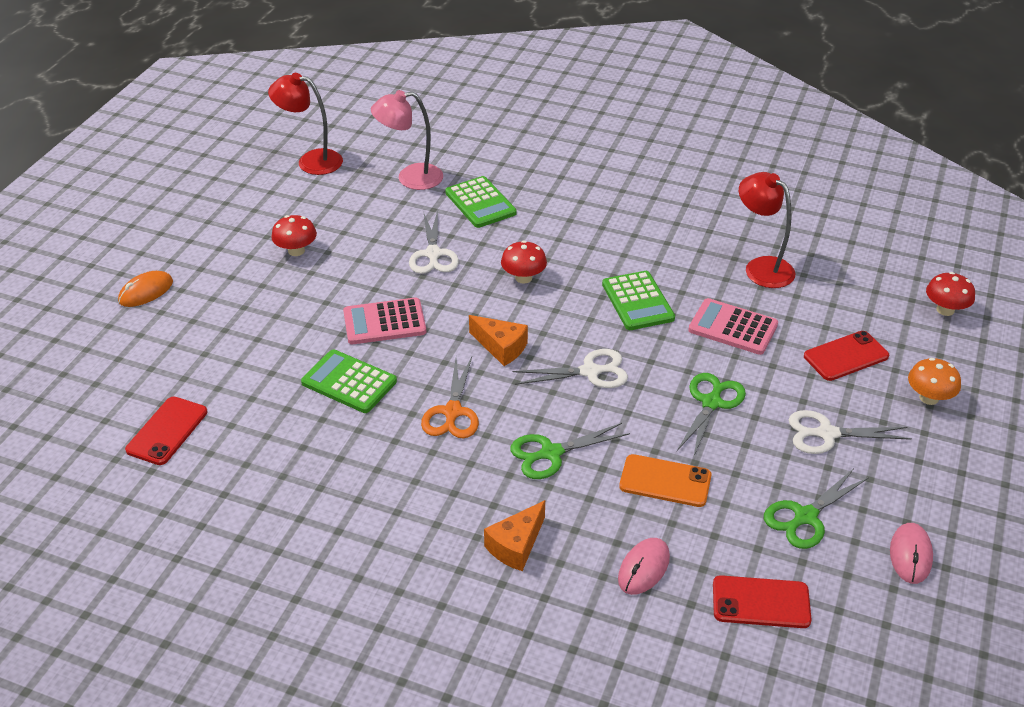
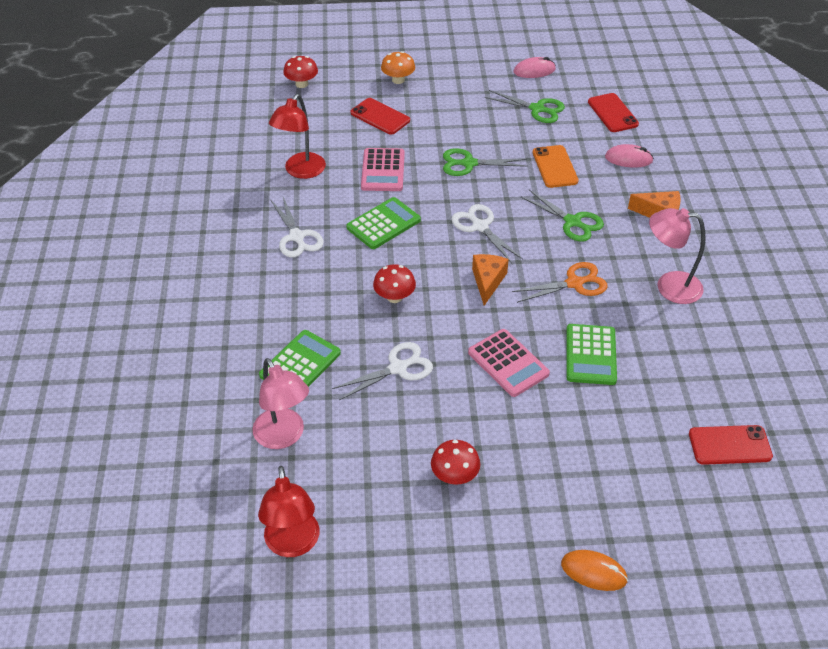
camera: 115 degrees left, 5 degrees up
(391, 491) = (669, 286): none -> pink lamp
(826, 434) = (461, 112): white scissors -> white scissors (297, 237)

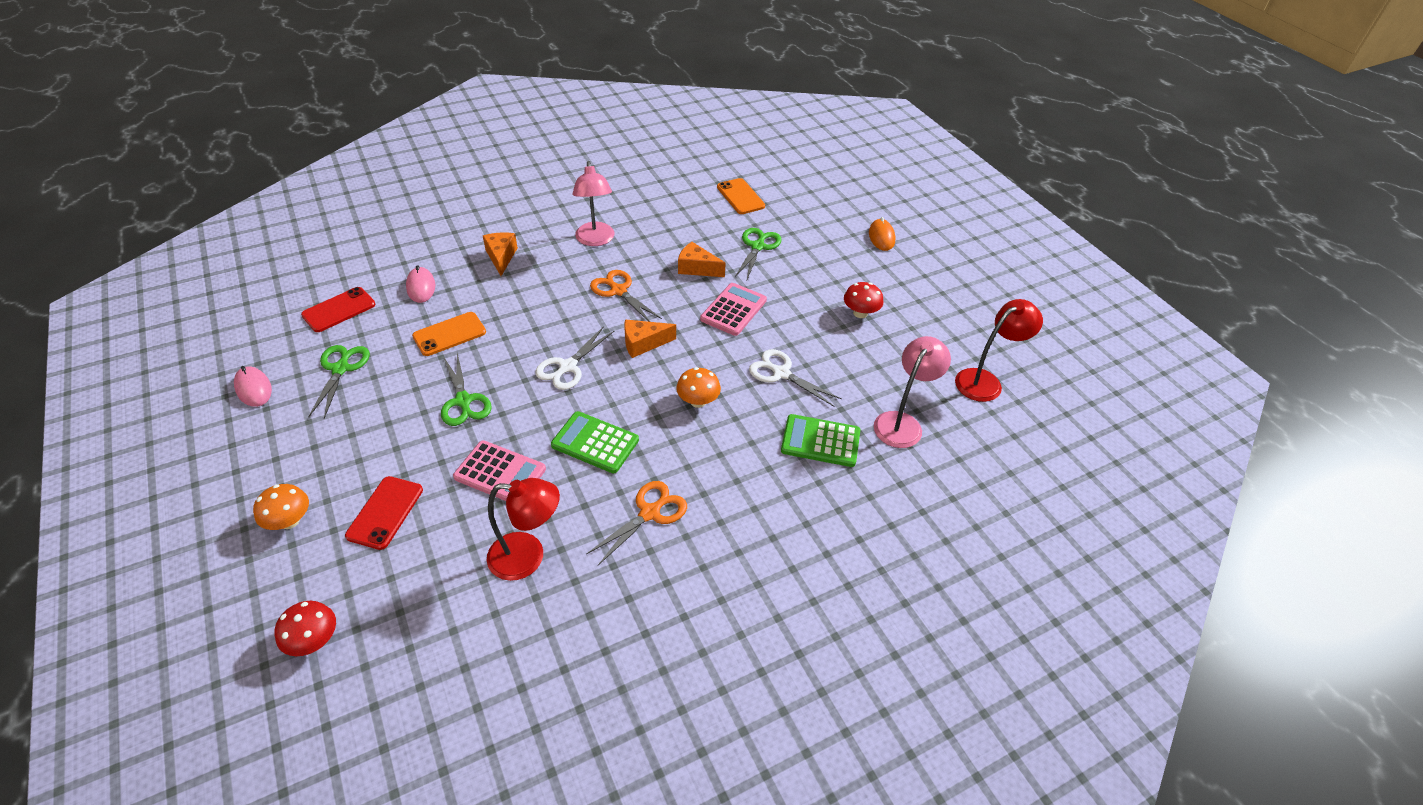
camera: 115 degrees left, 0 degrees up
(297, 237) = (650, 512): white scissors -> orange scissors
(383, 170) = (500, 473): pink calculator -> pink calculator turned 45 degrees clockwise
(394, 297) = (698, 401): red mushroom -> orange mushroom
(573, 222) = (535, 306): green scissors -> green scissors (758, 246)
(590, 355) = (697, 268): green calculator -> orange cheese
(729, 445) = (740, 197): red phone -> orange phone

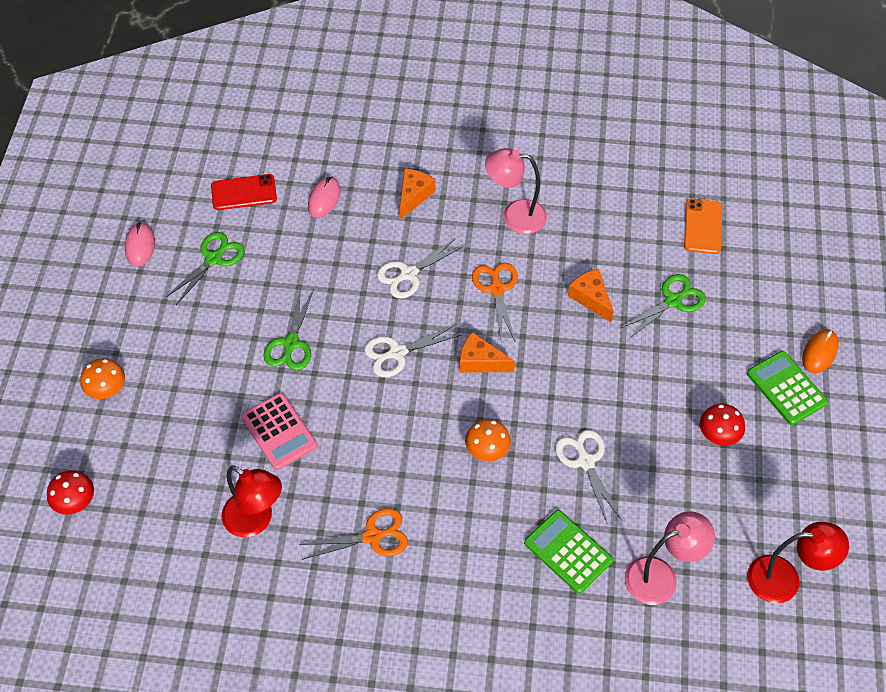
camera: 35 degrees right, 10 degrees up
(385, 512) = (175, 420): red phone -> none
(449, 334) = (319, 265): orange phone -> none
(536, 309) = (408, 274): none -> white scissors
(595, 240) = (515, 216): pink lamp -> pink lamp turned 75 degrees clockwise
(595, 443) = (371, 444): green calculator -> green calculator (786, 388)
(733, 310) = (592, 366): pink calculator -> none

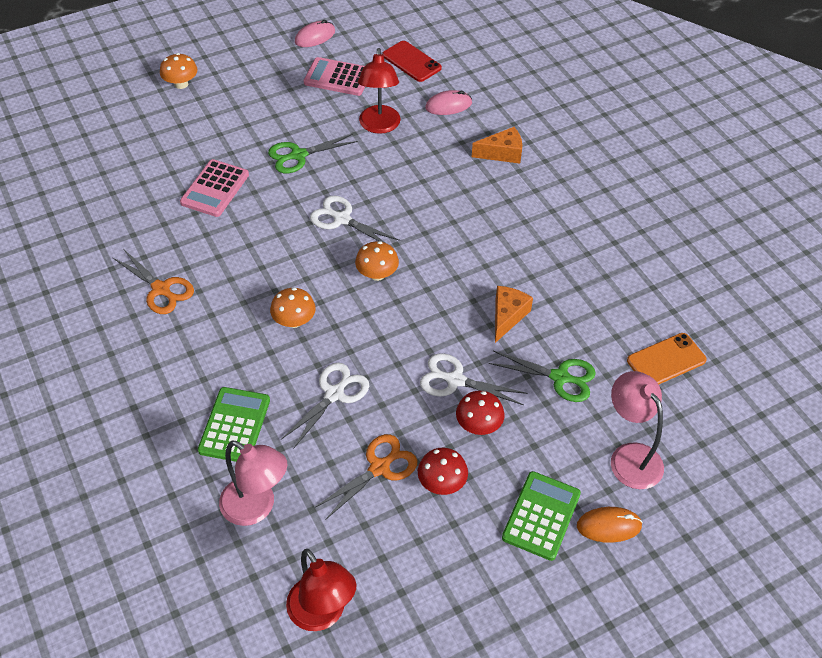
camera: 55 degrees right, 5 degrees down
(75, 502) = (79, 117): red mushroom -> red mushroom (478, 425)
(214, 259) = (338, 77): green scissors -> pink calculator
(256, 520) = (128, 215): red lamp -> red lamp (379, 126)
(408, 274) = (423, 188): white scissors -> white scissors (455, 380)
(480, 362) = (377, 274): orange cheese -> orange mushroom
(497, 289) = (459, 249): orange scissors -> orange scissors (380, 467)
(515, 216) = (545, 224): pink lamp -> pink lamp (630, 456)

